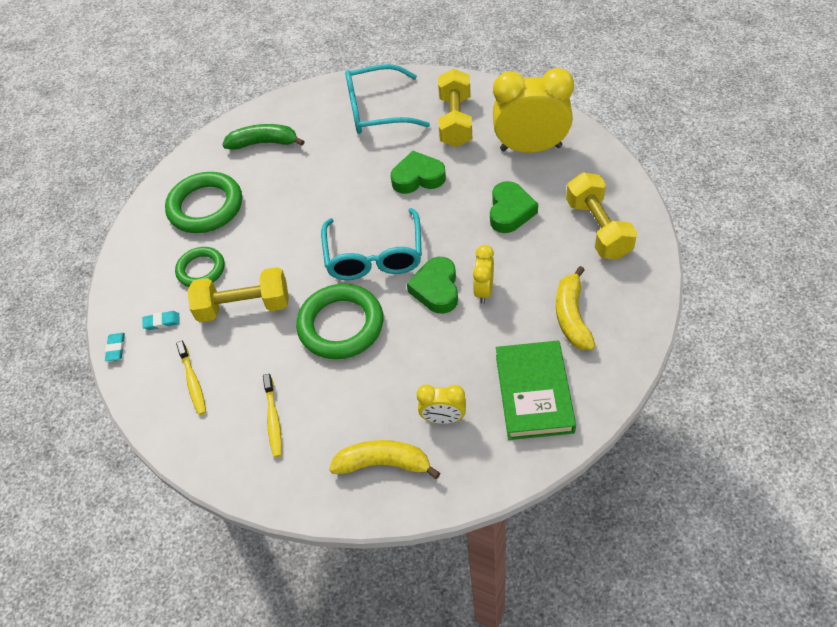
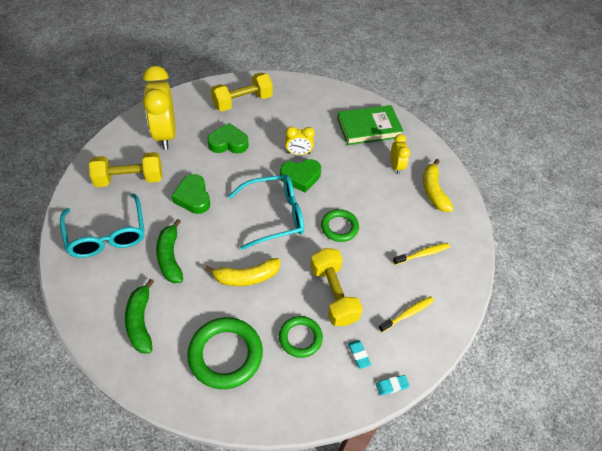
camera: 110 degrees left, 0 degrees up
(335, 161) = (170, 257): none -> green banana
(341, 325) = (339, 227): green ring -> green ring, size x0.61
(572, 316) = (313, 113): yellow banana -> yellow banana (246, 277)

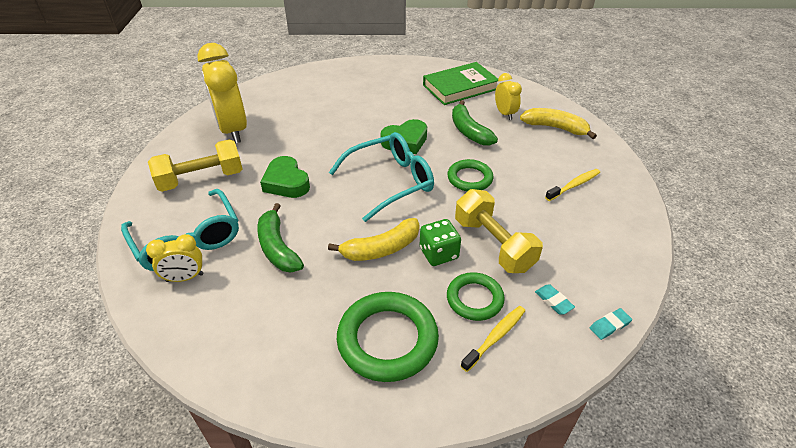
camera: 10 degrees left, 10 degrees down
(140, 322) = (260, 327): green banana -> green banana (469, 131)
(228, 143) = (310, 125): green heart -> none
(242, 101) = (313, 88): yellow dumbbell -> none
(288, 292) = (438, 253): none -> green dice
(298, 153) = (394, 121): yellow clock -> yellow clock (185, 278)
(407, 314) = (588, 246): yellow toothbrush -> yellow toothbrush (495, 337)
(433, 191) = (555, 128): yellow banana -> yellow banana turned 135 degrees clockwise

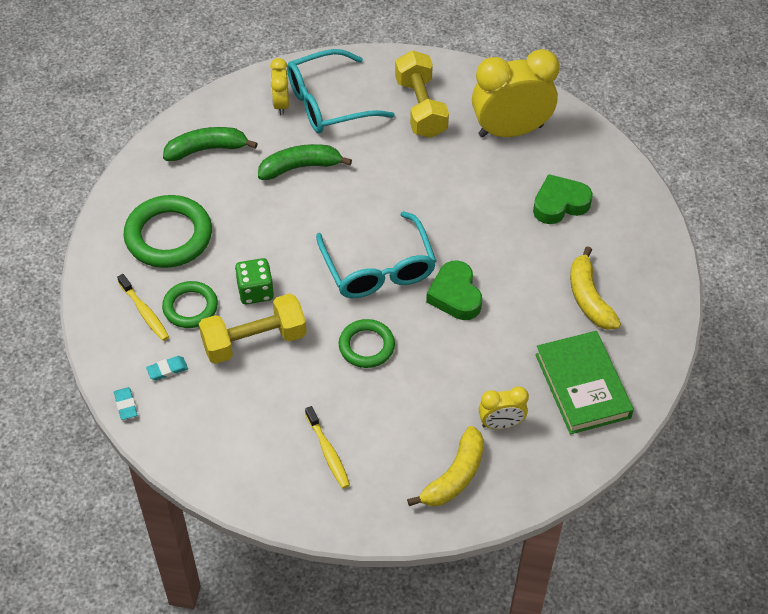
camera: 100 degrees right, 10 degrees up
(286, 182) = (399, 176): green heart -> green heart (559, 204)
(381, 249) = (275, 246): yellow banana -> yellow banana (589, 298)
(469, 131) = (465, 369): green banana -> green banana (206, 149)

